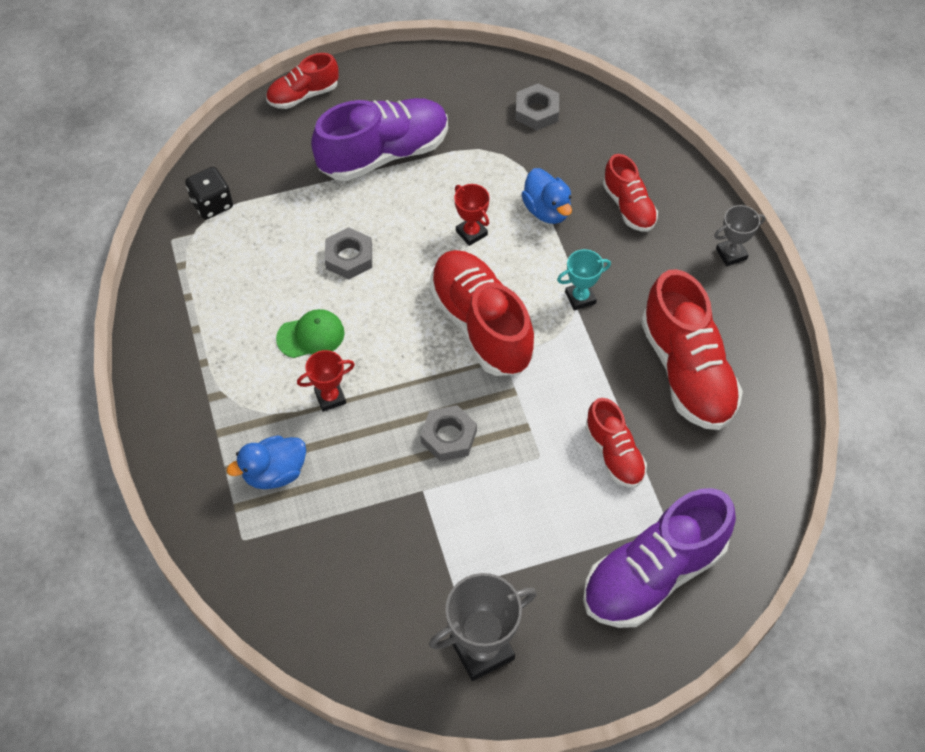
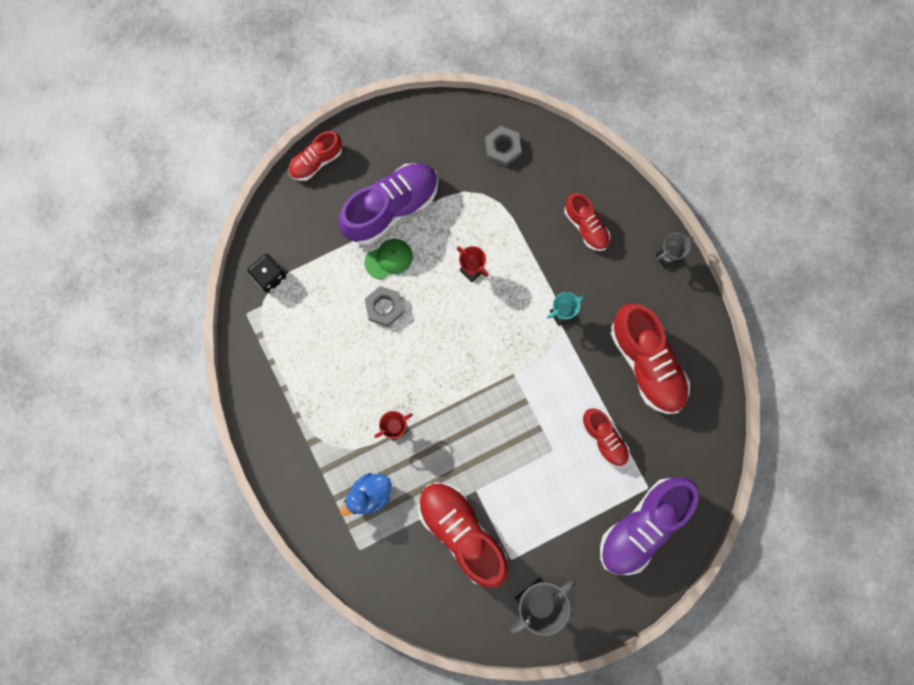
camera: 10 degrees left, 20 degrees up
(311, 335) = (370, 380): green cap -> green cap (389, 259)
(449, 436) = (486, 445): grey nut -> none
(481, 325) = (493, 349): red shoe -> red shoe (462, 532)
(547, 210) = (525, 240): blue duck -> none

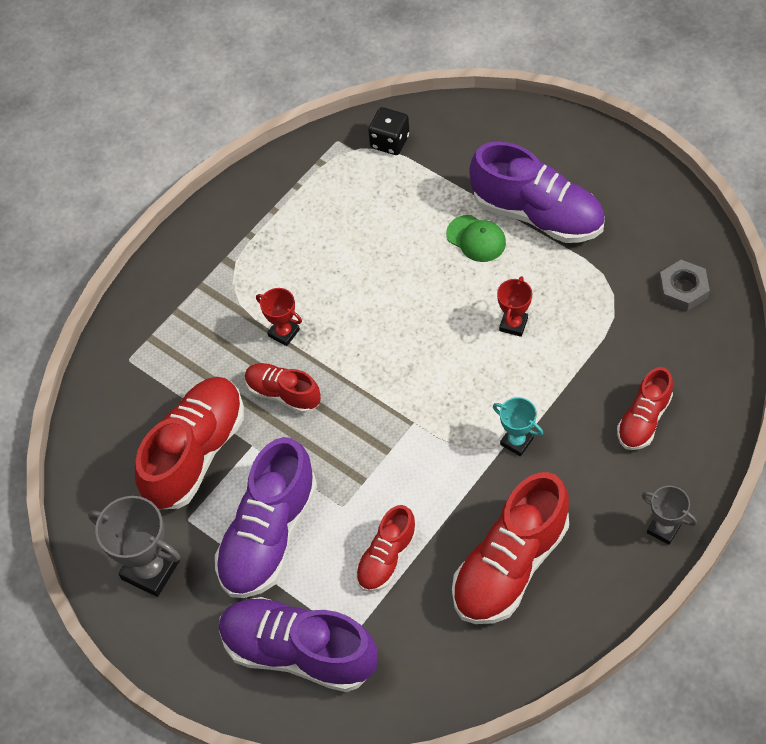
camera: 70 degrees right, 20 degrees down
(316, 161) = (545, 123): red shoe -> red shoe (283, 393)
(369, 495) = (195, 342): blue duck -> none
(384, 307) = (417, 259): grey nut -> none
(550, 509) = (269, 535): none -> purple shoe

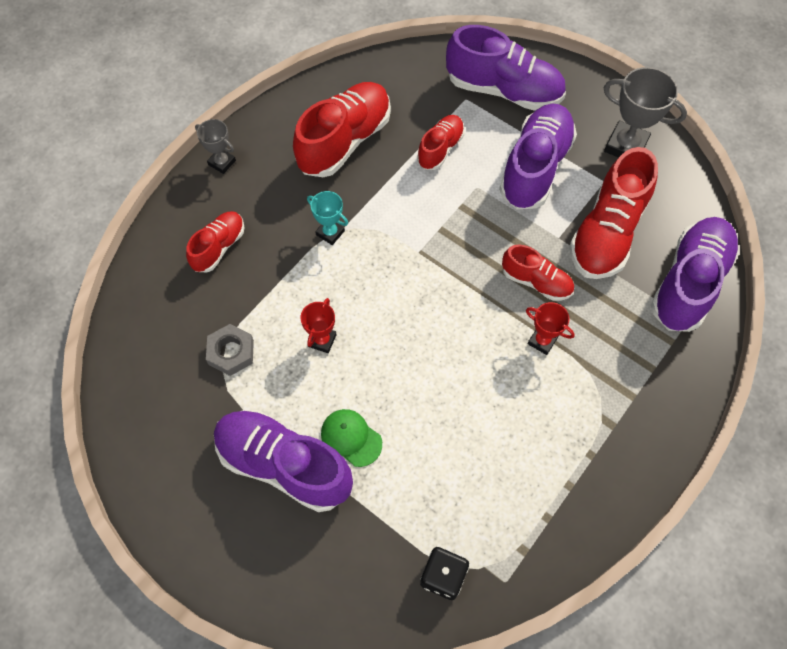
camera: 175 degrees right, 5 degrees up
(117, 398) = (688, 283): none -> purple shoe
(683, 289) = (154, 370): grey nut -> grey nut (231, 352)

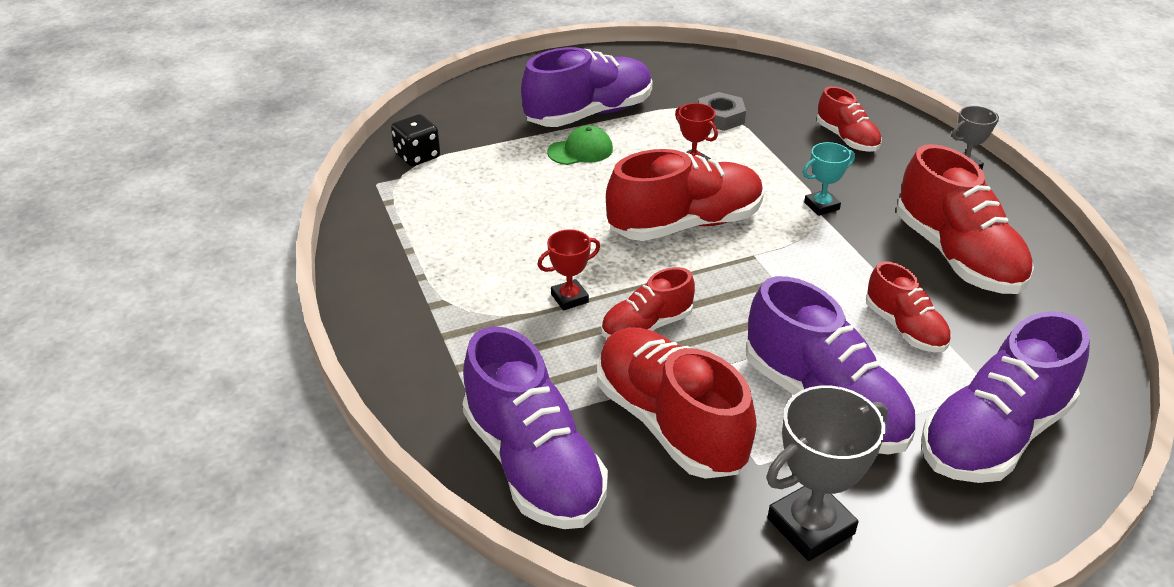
camera: 120 degrees right, 25 degrees down
(409, 309) = (685, 224): none -> red shoe

